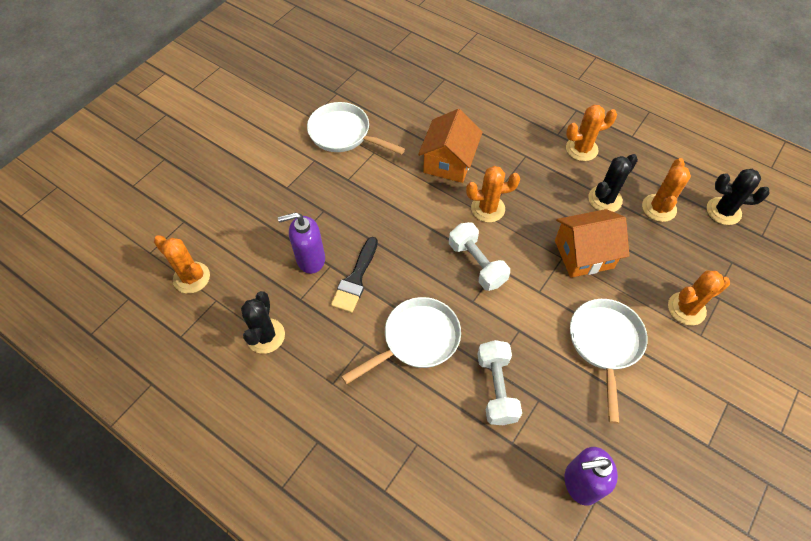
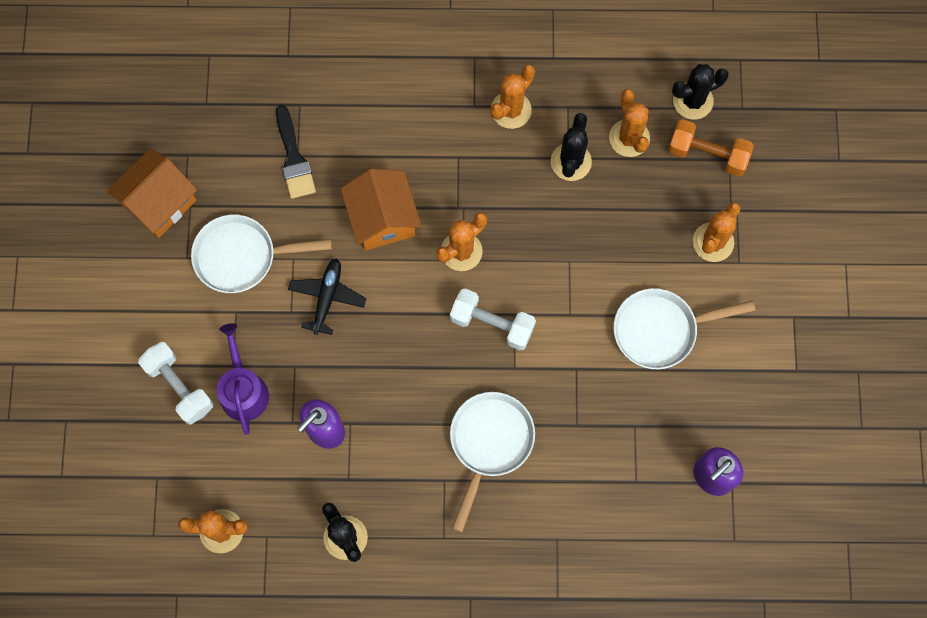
camera: 35 degrees left, 15 degrees up
(280, 204) = (243, 390): none -> purple watering can
(355, 279) = (386, 421): black brush -> black brush (294, 158)
(377, 184) = (327, 297): none -> black plane
(496, 388) = (591, 440): white dumbbell -> white dumbbell (179, 386)
(583, 254) = (587, 243): orange house -> orange house (159, 202)
(605, 344) = (660, 330): white pan -> white pan turned 75 degrees counterclockwise
(716, 249) = (707, 154): none -> orange dumbbell

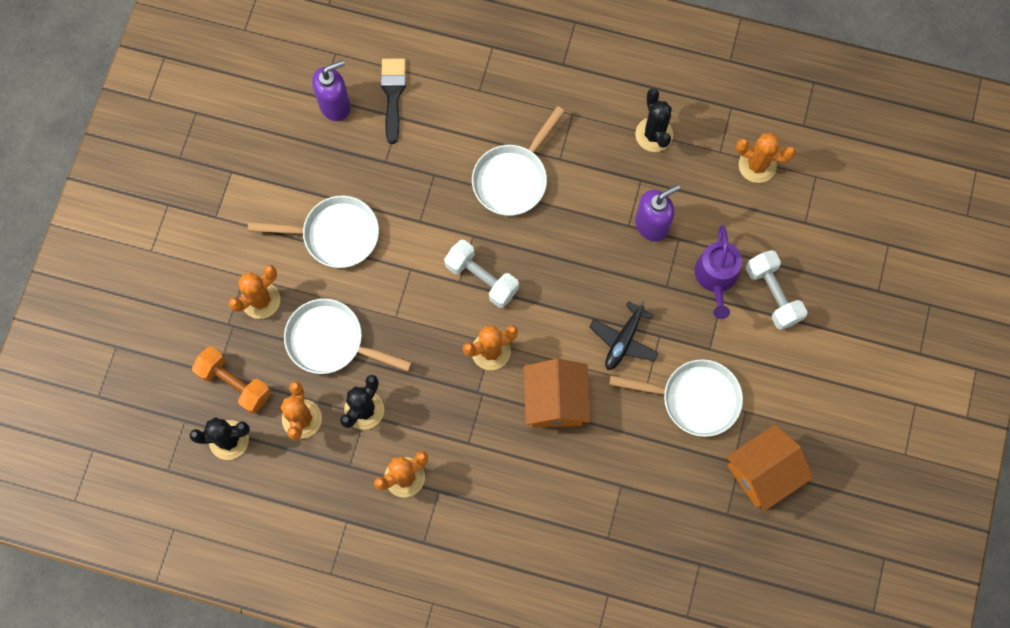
camera: 165 degrees left, 0 degrees up
(294, 158) = (625, 483): black brush -> black brush (393, 94)
(627, 219) = (330, 341): none -> white pan

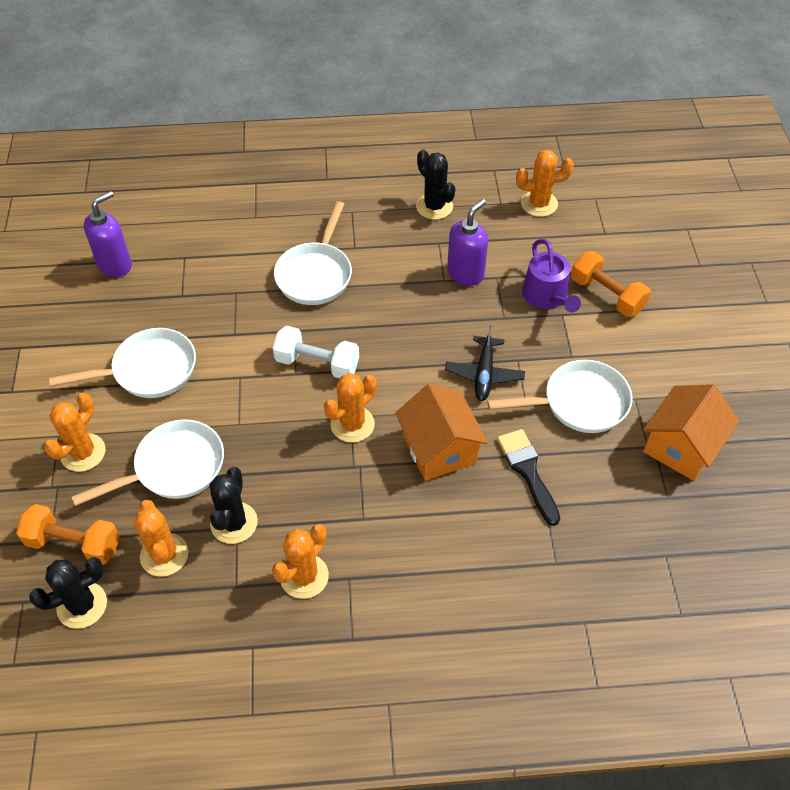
camera: 20 degrees left, 20 degrees down
(330, 341) = (174, 468): white pan -> white pan turned 150 degrees clockwise
(393, 94) = (171, 241): black brush -> black brush (527, 471)
(772, 294) = (606, 295): white dumbbell -> orange dumbbell

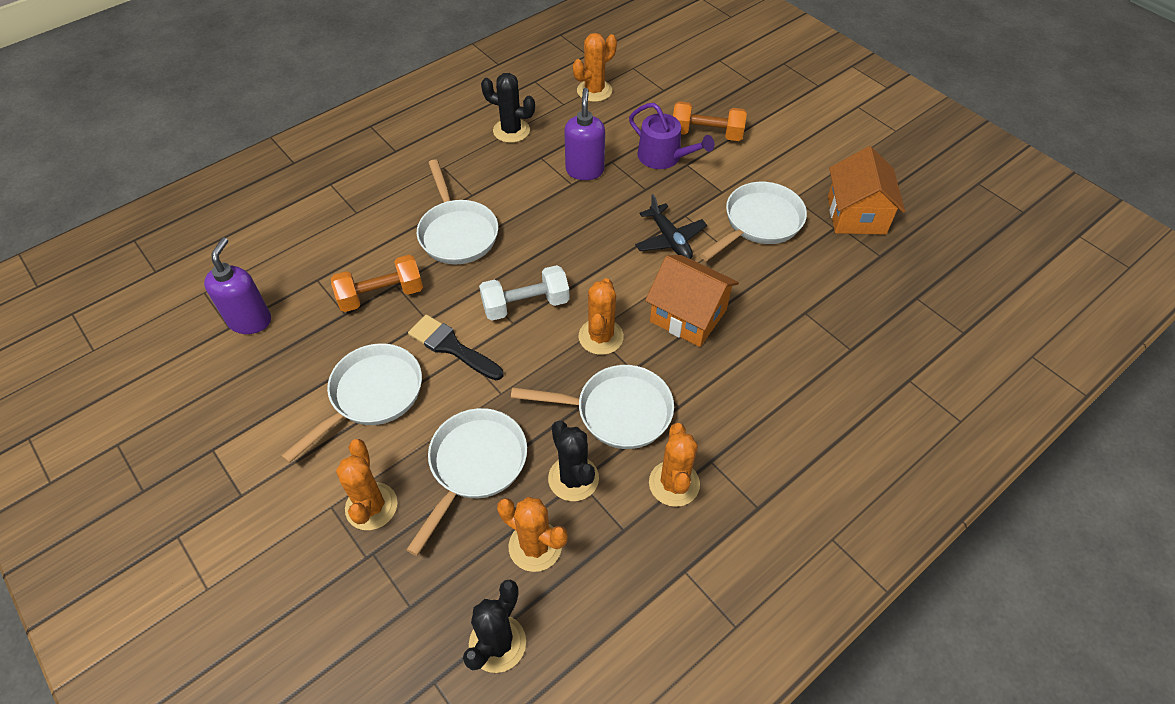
camera: 35 degrees left, 0 degrees up
(74, 544) = (438, 594): orange dumbbell -> orange dumbbell (381, 295)
(311, 492) = (617, 412): none -> white pan
(527, 471) = (769, 294): black brush -> black brush (451, 347)

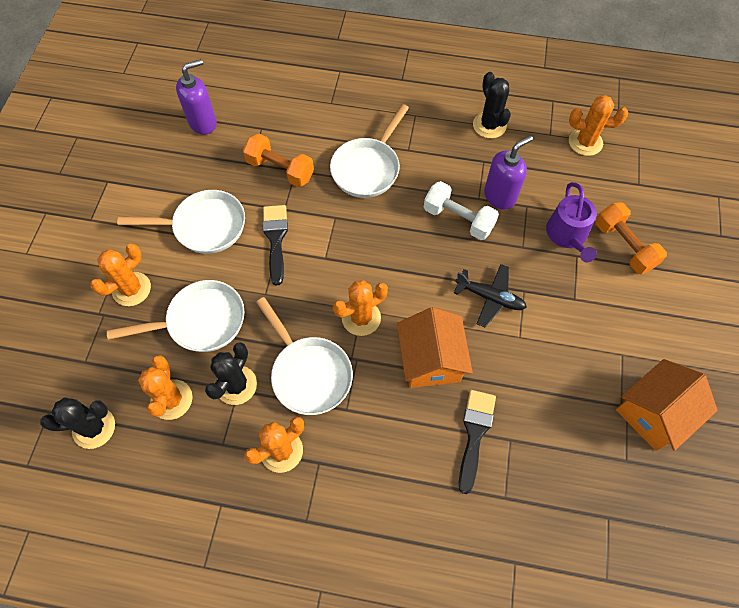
camera: 50 degrees right, 10 degrees up
(525, 304) = (346, 253): white dumbbell -> white dumbbell (458, 219)
(670, 239) = (490, 297): black plane -> black plane turned 90 degrees counterclockwise
(759, 222) = (569, 346): white pan -> none
(780, 331) = (474, 433): none -> black brush

